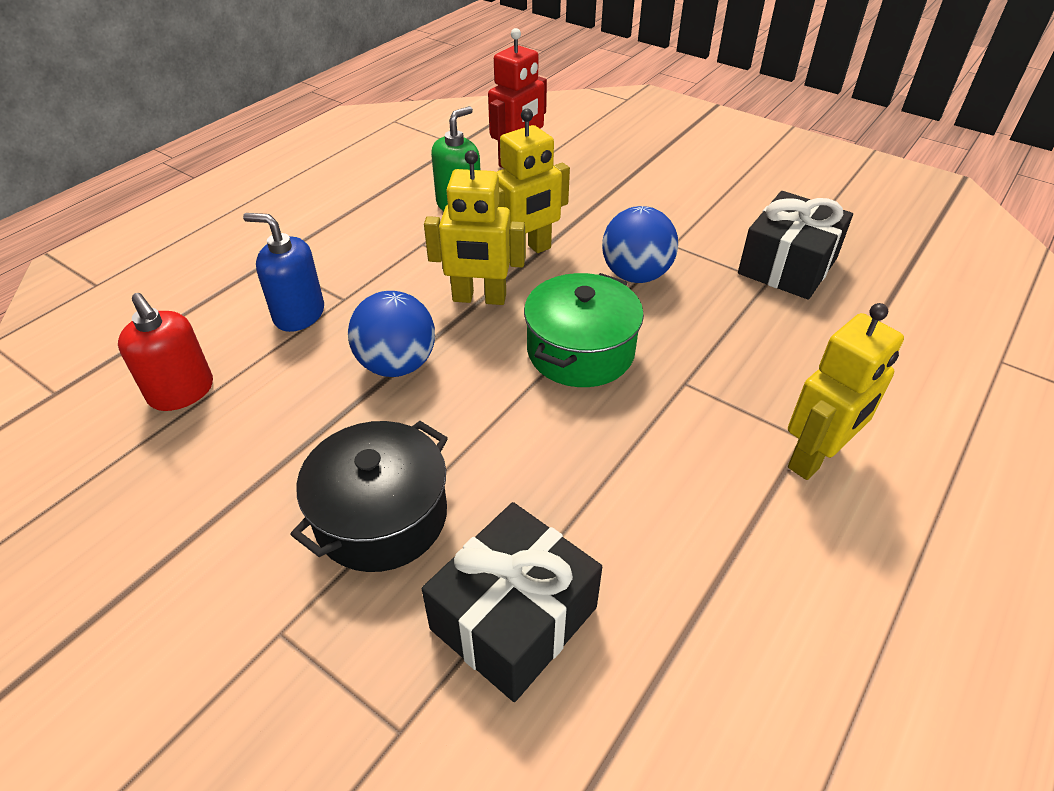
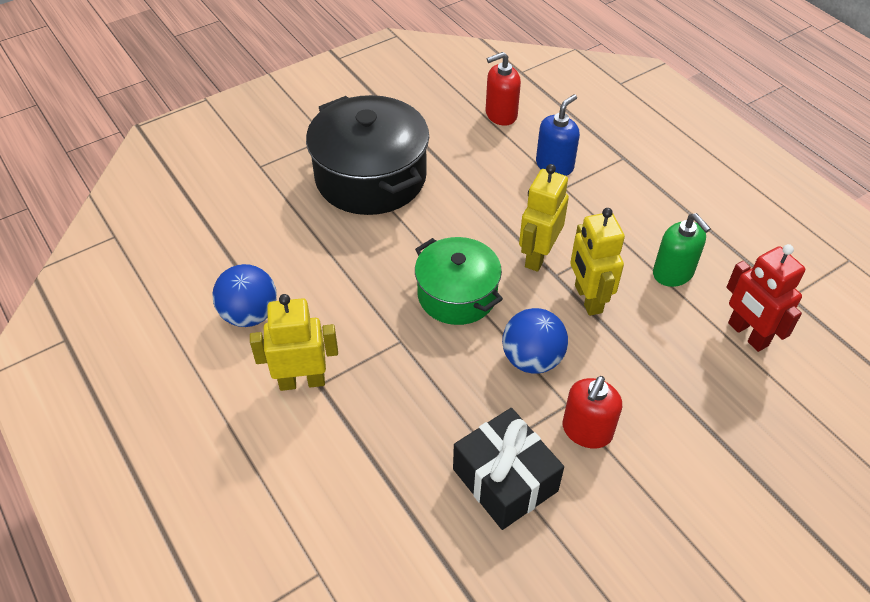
camera: 110 degrees right, 5 degrees up
(381, 516) = (371, 177): black pot -> black pot, size x1.57
(397, 365) = (484, 202): blue ball -> blue ball (250, 315)
(513, 618) = (286, 211): black gift -> none
(693, 229) = (587, 431): none -> red soap dispenser
(815, 457) = (302, 381): yellow robot -> yellow robot turned 105 degrees clockwise

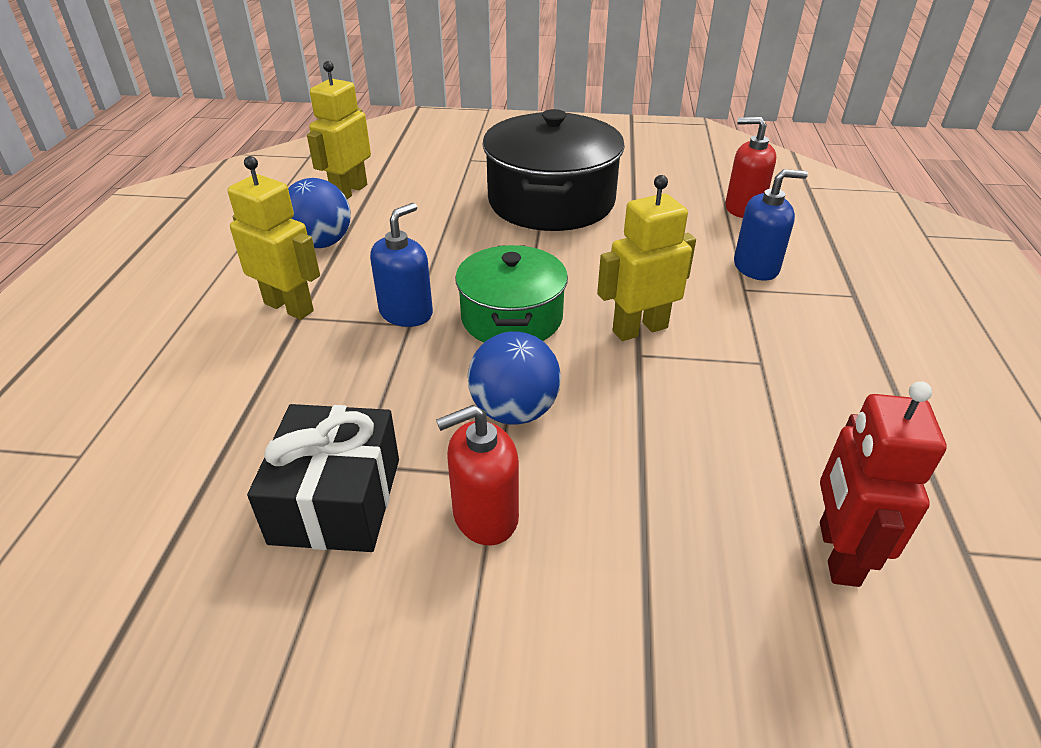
camera: 40 degrees right, 10 degrees down
(387, 334) = (406, 313): none -> blue soap dispenser
(587, 299) = (650, 394): yellow robot -> yellow robot (349, 192)
(673, 273) = (795, 428): green soap dispenser -> none

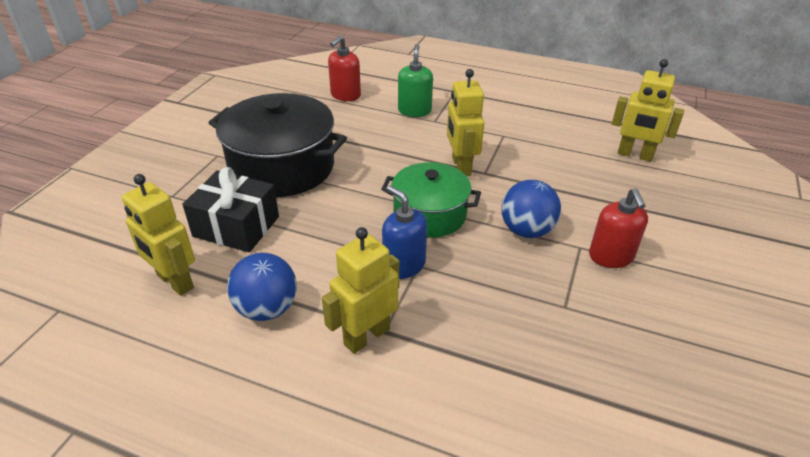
camera: 75 degrees left, 0 degrees up
(336, 500) = (596, 319): black gift -> black gift (236, 226)
(756, 267) = (414, 111): blue soap dispenser -> green soap dispenser
(837, 553) = (634, 155): red robot -> yellow robot

